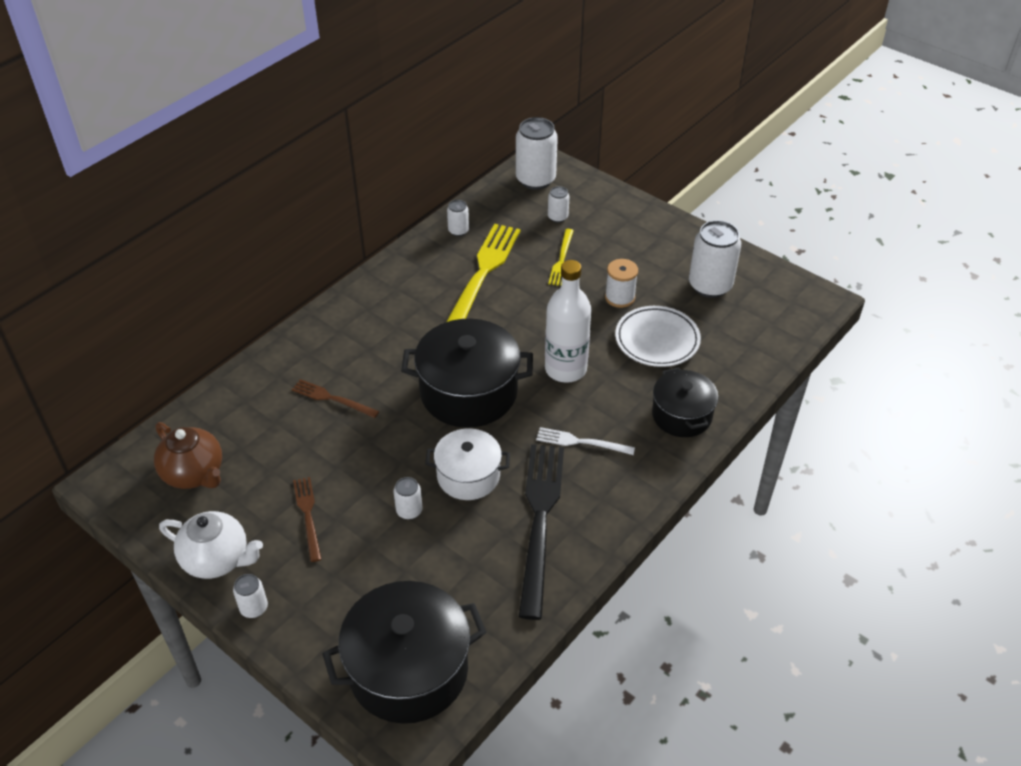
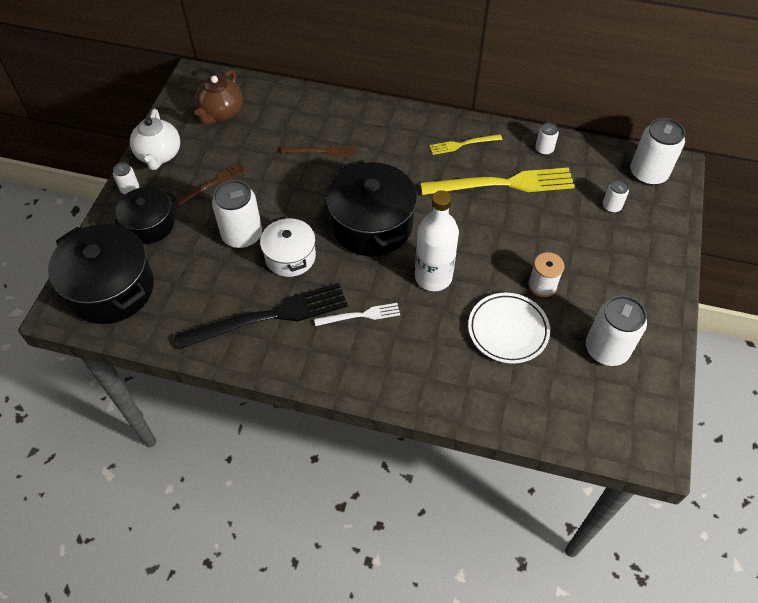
camera: 65 degrees right, 10 degrees up
(332, 399) = (321, 151): brown fork -> brown fork turned 90 degrees clockwise
(409, 511) = (242, 235): white can -> white can, size x2.01
(561, 259) = (560, 228): yellow fork -> yellow fork (463, 144)
(581, 442) = (360, 315): white fork -> white fork turned 90 degrees clockwise
(681, 415) = (429, 377): black pot -> black pot (149, 225)

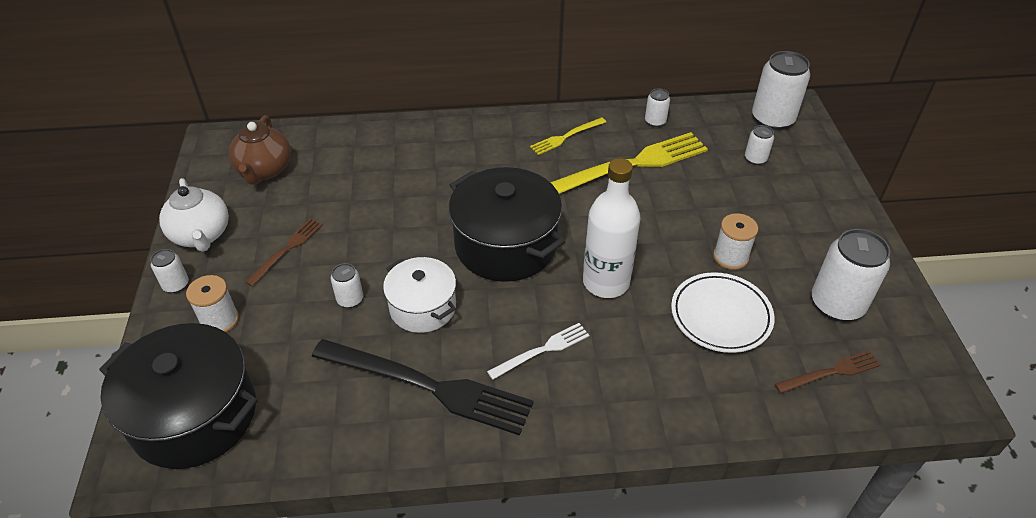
camera: 20 degrees left, 10 degrees down
(149, 225) = (219, 320): black pot -> white spool
(242, 235) = (350, 299): white can -> white can, size x0.50
(269, 317) = (428, 386): black fork -> black fork turned 60 degrees clockwise
(321, 151) = (408, 182): brown fork -> brown fork (830, 372)

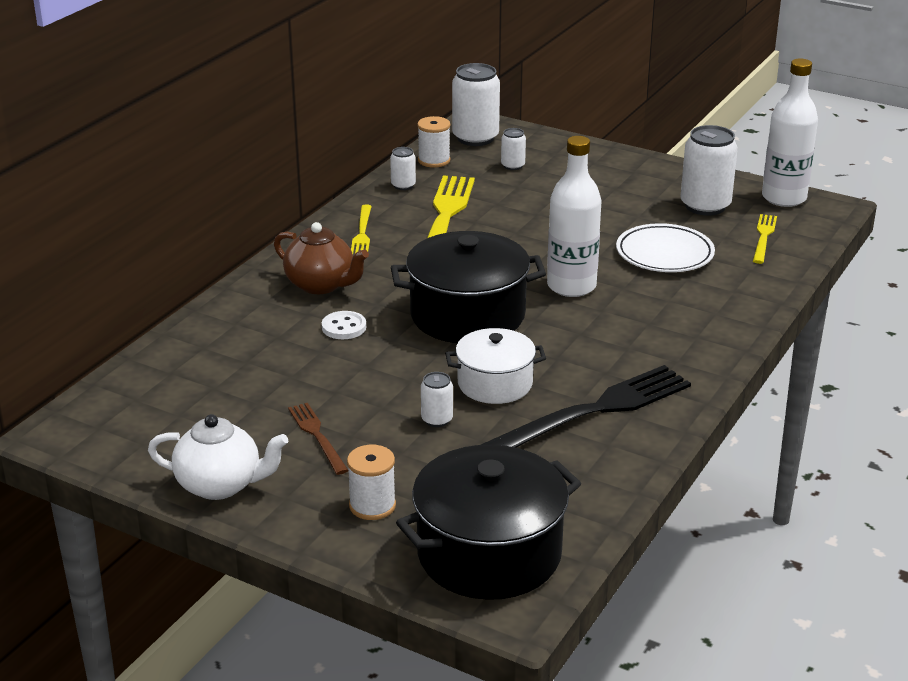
camera: 55 degrees left, 15 degrees down
(176, 285) = (281, 522): white can -> none
(265, 170) = (164, 415): brown teapot -> brown teapot (321, 285)
(432, 192) = (344, 327): none -> white button
(542, 350) = (613, 343): white fork -> none
(730, 257) = (609, 224): white spool -> white spool (434, 160)
(830, 372) = (764, 237): brown fork -> yellow fork
(924, 354) = (784, 198): none -> white bottle

